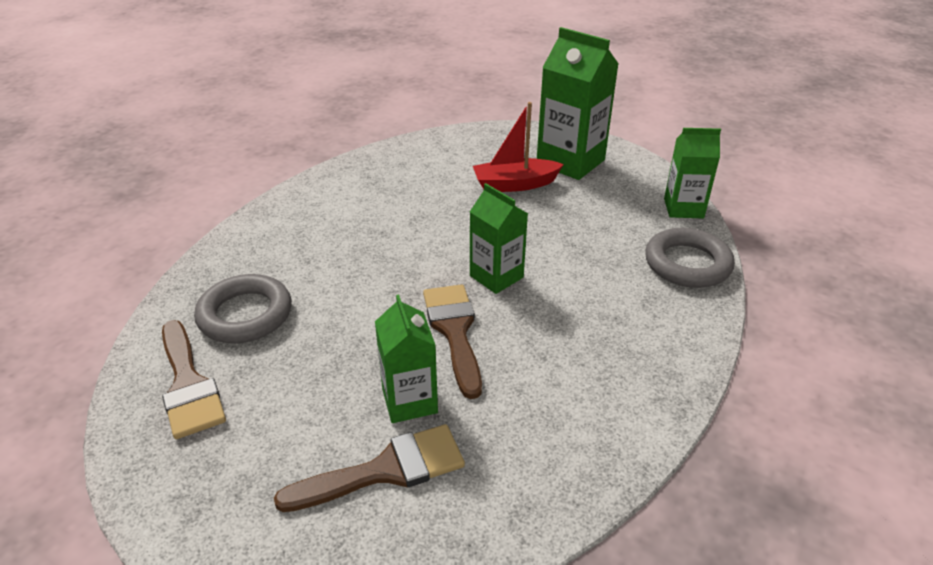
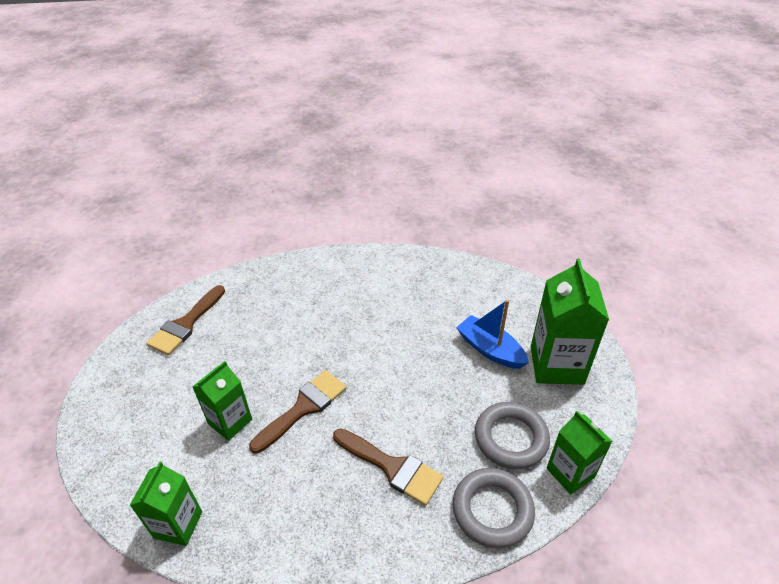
camera: 55 degrees right, 5 degrees up
(245, 315) = (250, 309): grey ring -> grey ring (511, 438)
(385, 470) = (172, 442): brown brush -> brown brush (392, 467)
(496, 276) = (374, 398): green carton -> green carton (178, 524)
(514, 184) = (490, 349): red boat -> blue boat

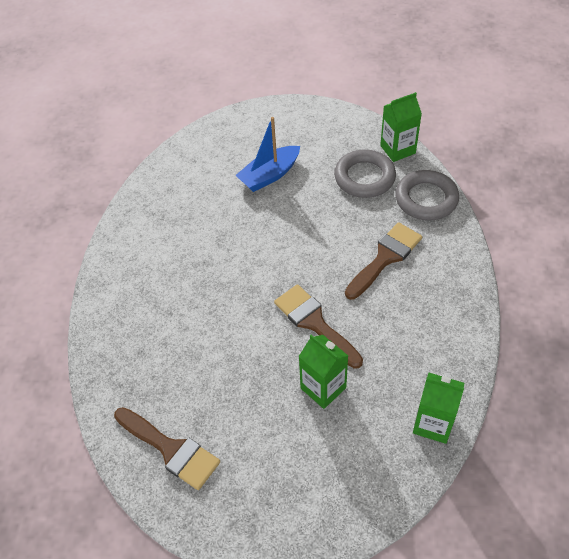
camera: 80 degrees left, 10 degrees up
(556, 365) = (295, 136): green carton -> none

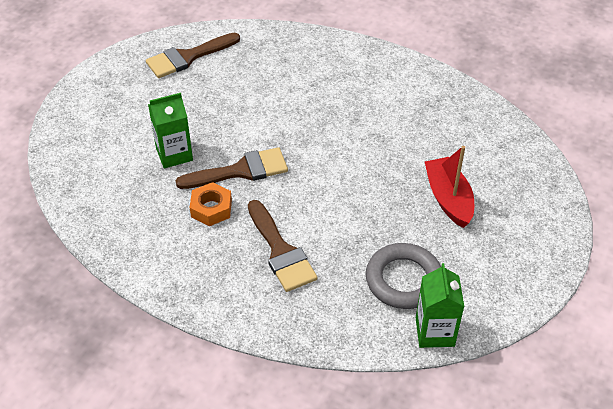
camera: 110 degrees right, 5 degrees down
(269, 175) = (448, 198): blue boat -> red boat
(371, 325) = (211, 208): none -> orange nut
(426, 199) = (340, 323): grey ring -> none
(433, 423) = (91, 211): green carton -> none

